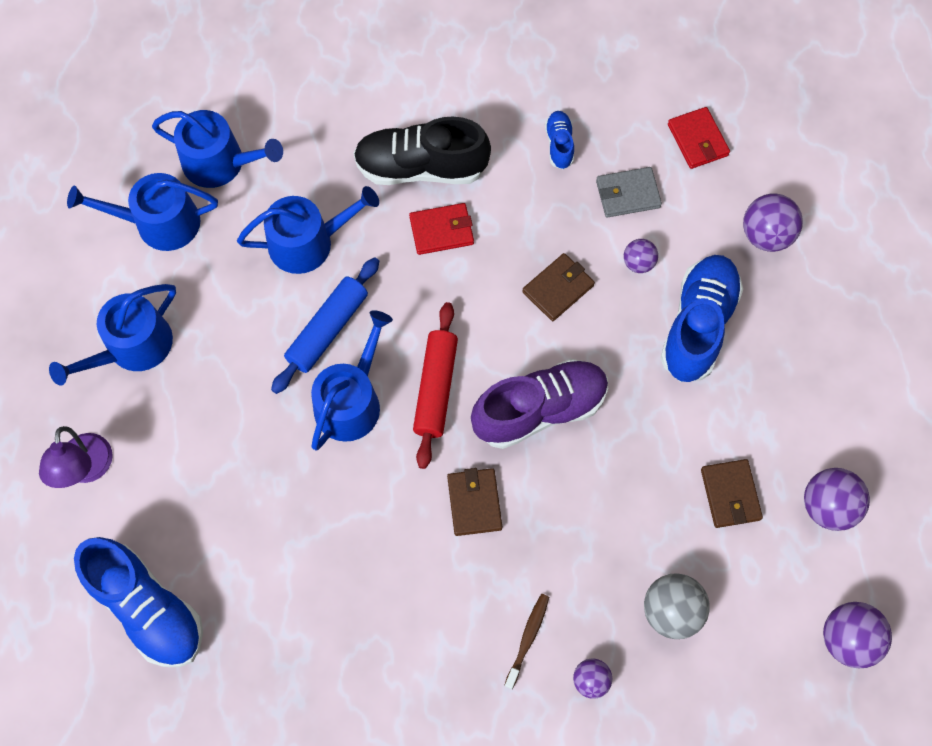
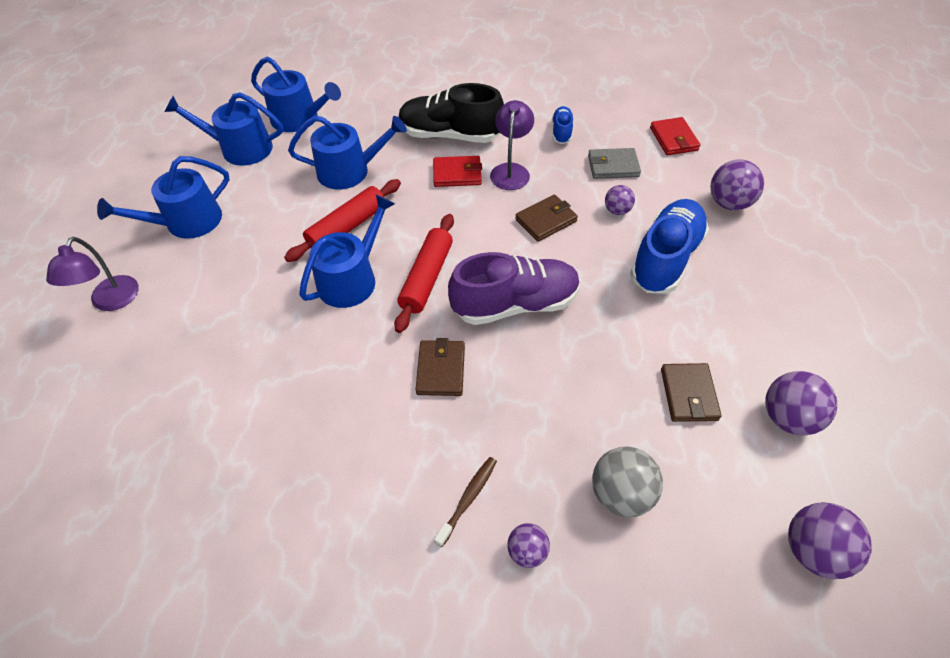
camera: 10 degrees right, 15 degrees down
(148, 608) = (114, 418): blue shoe -> none
(328, 330) = (347, 227): blue rolling pin -> red rolling pin
(506, 217) = (511, 170): none -> purple lamp

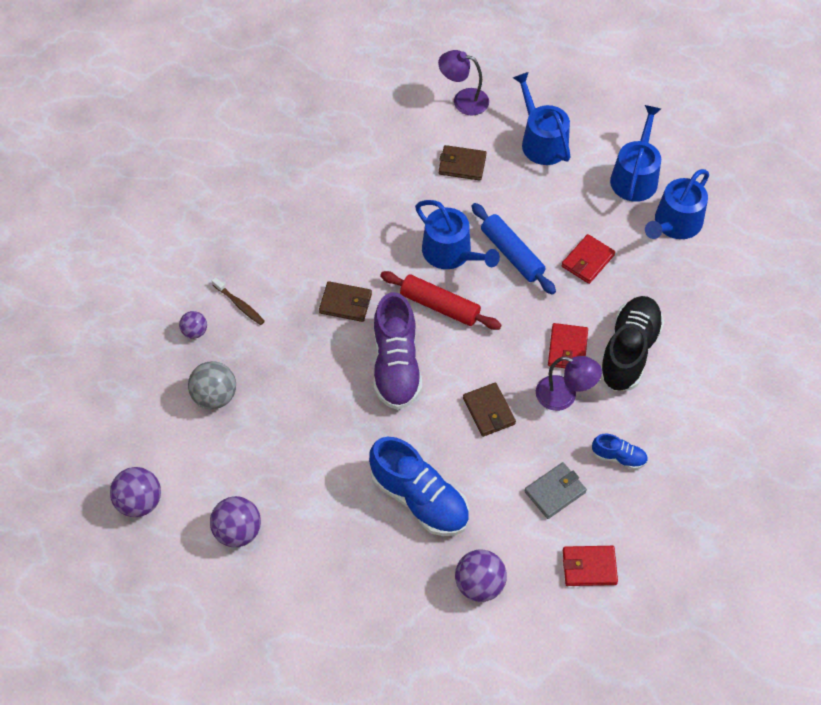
camera: 100 degrees right, 5 degrees up
(347, 227) = (511, 254): red rolling pin -> blue rolling pin
(349, 171) = (587, 261): blue watering can -> red wallet
(613, 166) = (555, 492): grey wallet -> grey wallet turned 45 degrees clockwise
(617, 210) = (490, 476): purple ball -> none
(689, 394) = (277, 467): brown wallet -> brown wallet (462, 165)

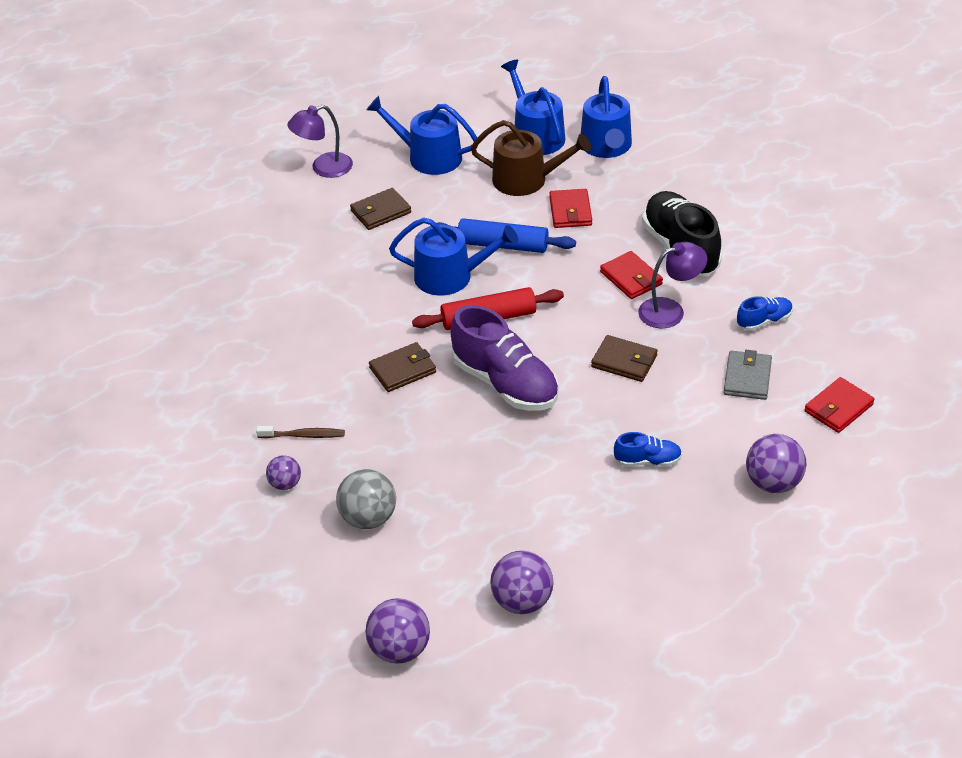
camera: 40 degrees left, 15 degrees down
(419, 499) = (647, 461): blue shoe -> blue shoe, size x0.48
(587, 211) = (526, 180): none -> brown watering can

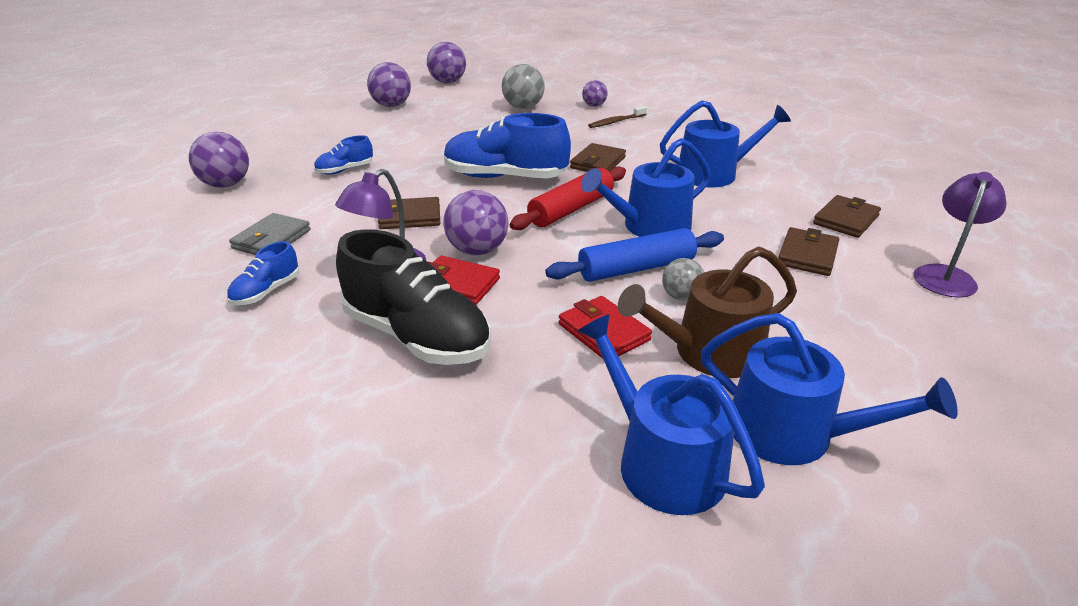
camera: 145 degrees right, 10 degrees down
(306, 227) = (845, 220): none -> brown wallet
(428, 157) = (870, 334): blue watering can -> blue watering can (713, 174)
(500, 215) = (681, 296): none -> grey ball
(505, 383) = (505, 177): purple shoe -> blue shoe
(596, 303) = (477, 250): none -> purple ball
(747, 378) = (272, 239): grey wallet -> grey wallet turned 45 degrees clockwise
(838, 408) = (161, 244): red wallet -> none

